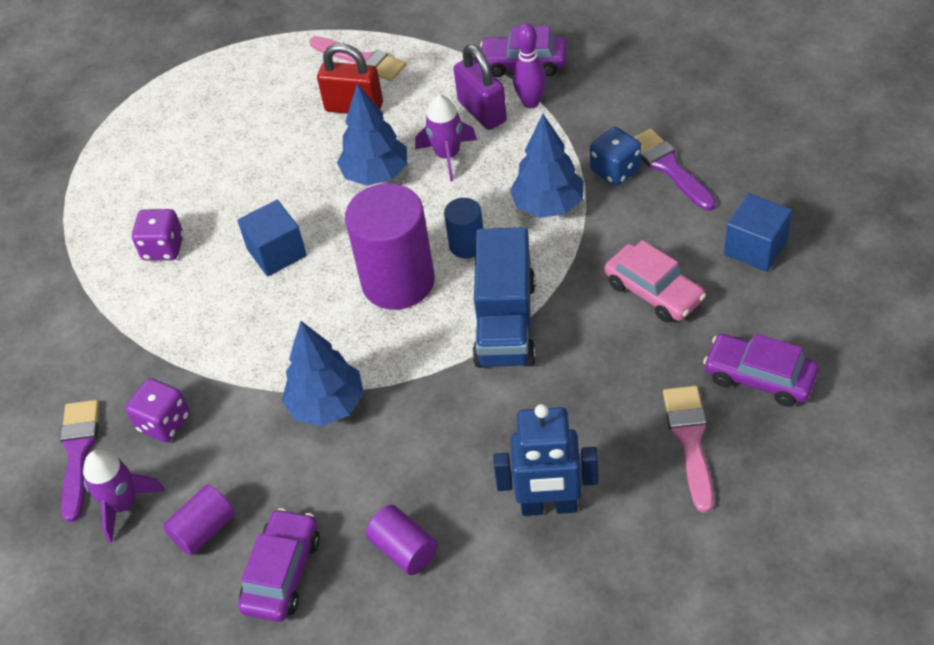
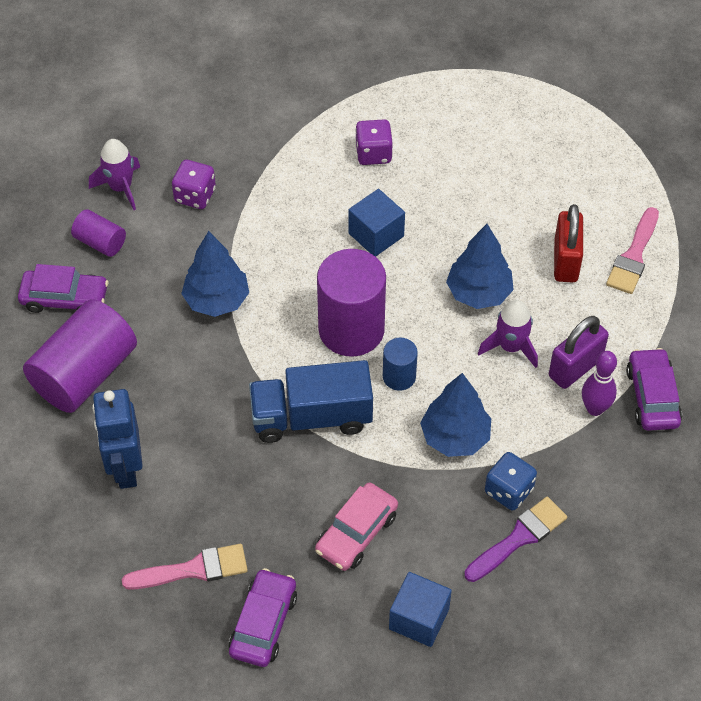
camera: 75 degrees right, 5 degrees up
(78, 452) = (165, 148): purple brush -> none
(404, 549) = (85, 374): purple cylinder -> purple cylinder, size x2.02

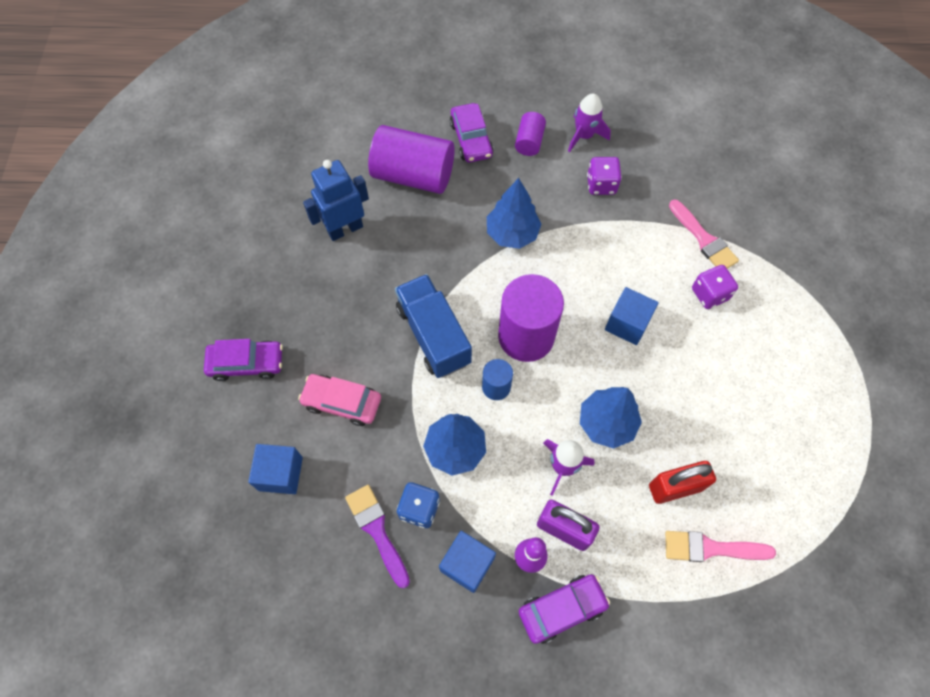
camera: 70 degrees right, 10 degrees up
(193, 569) = (277, 301): pink brush -> pink brush (704, 239)
(519, 538) = (377, 531): purple brush -> purple brush turned 150 degrees counterclockwise
(582, 464) = (467, 564): none -> blue cube

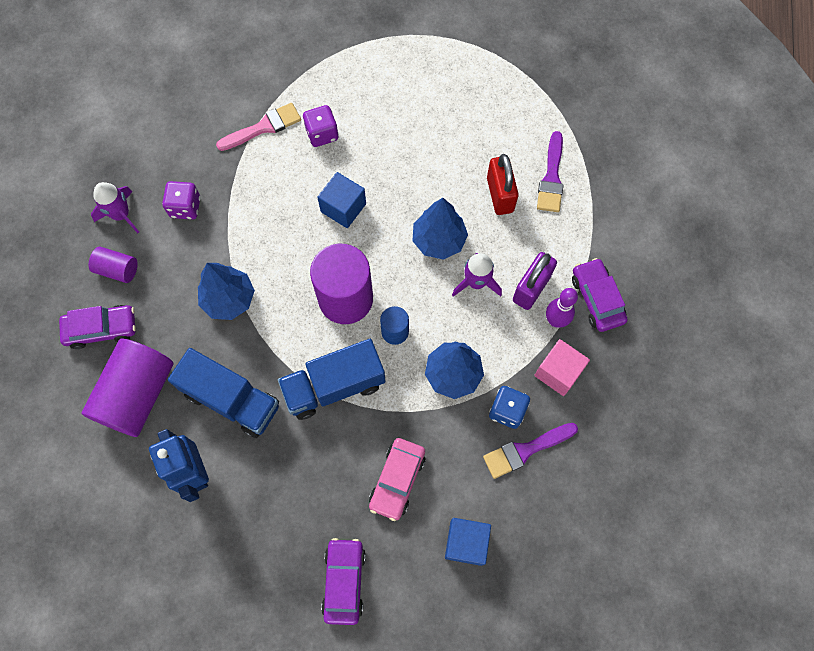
camera: 85 degrees left, 5 degrees up
(413, 249) = (231, 400): none -> blue truck
(467, 564) = (558, 372): blue cube -> pink cube
(711, 548) = (551, 177): pink brush -> purple brush

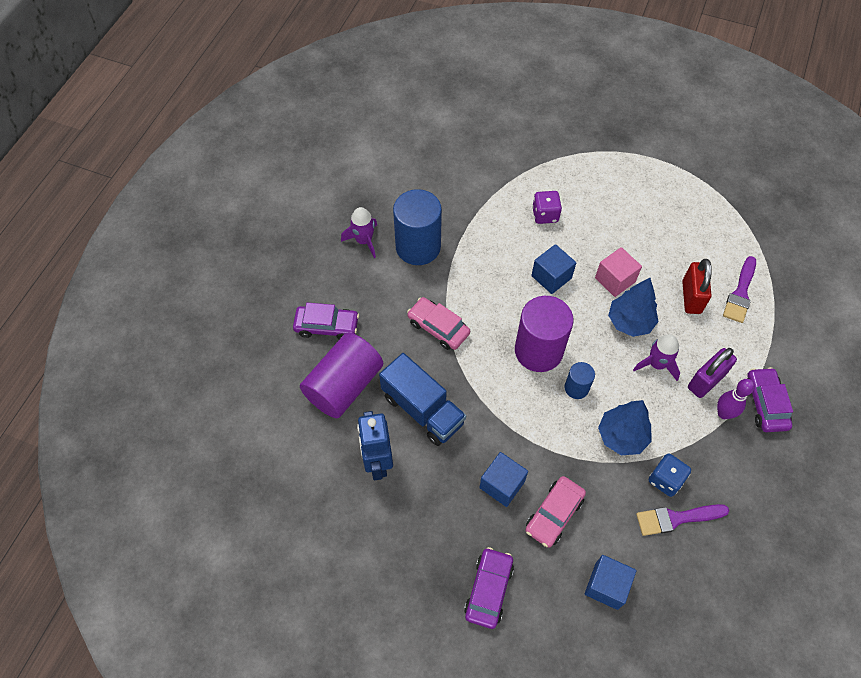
camera: 15 degrees right, 10 degrees down
(117, 269) = (351, 283): purple cylinder -> none
(185, 207) = (418, 247): purple dice -> blue cylinder
(229, 299) = (438, 328): blue tree -> pink car
(263, 127) = (496, 199): pink brush -> none
(334, 386) = (514, 420): blue truck -> none
(335, 462) = (502, 484): none -> blue cube
(558, 372) = (718, 458): pink cube -> pink cube (615, 280)

